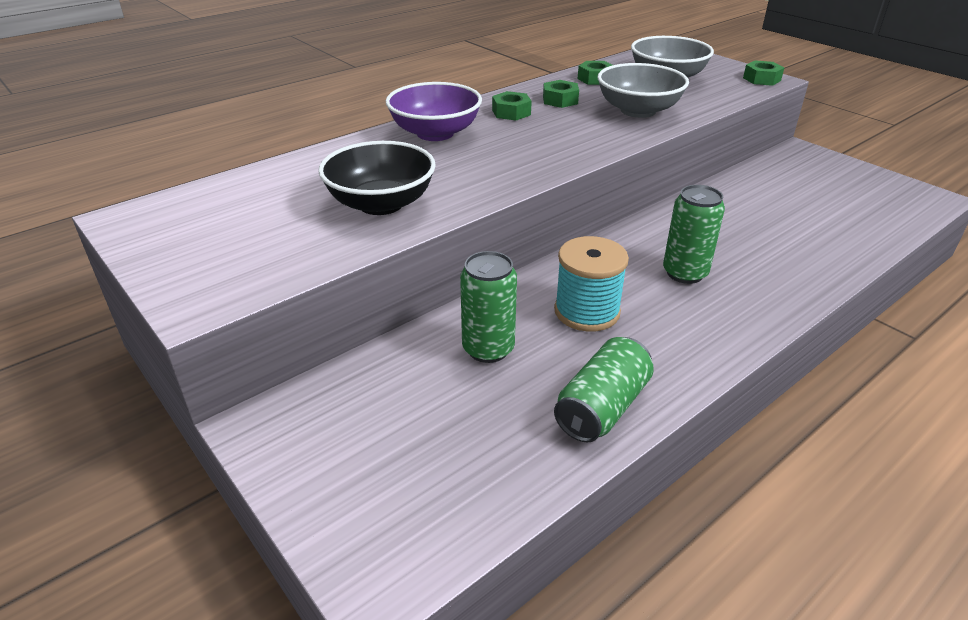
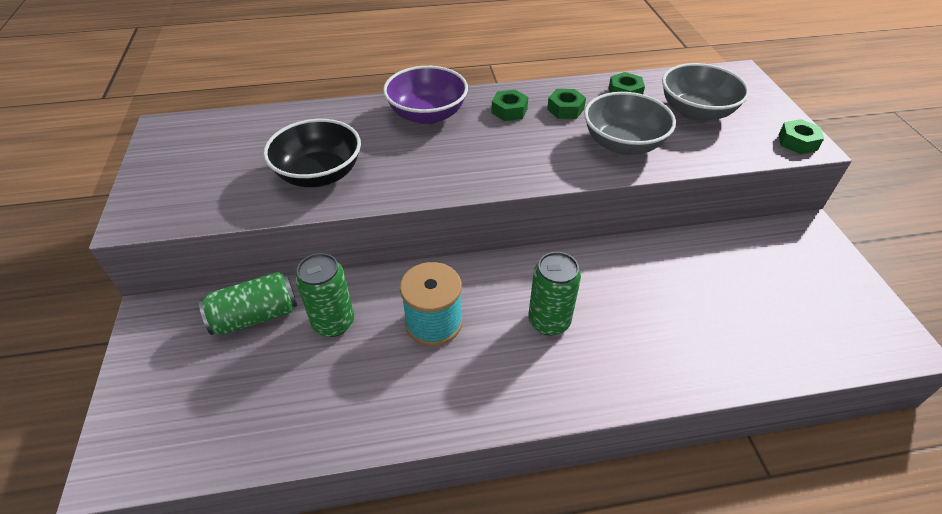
camera: 30 degrees right, 10 degrees up
(602, 407) = (360, 415): green can -> green can (255, 316)

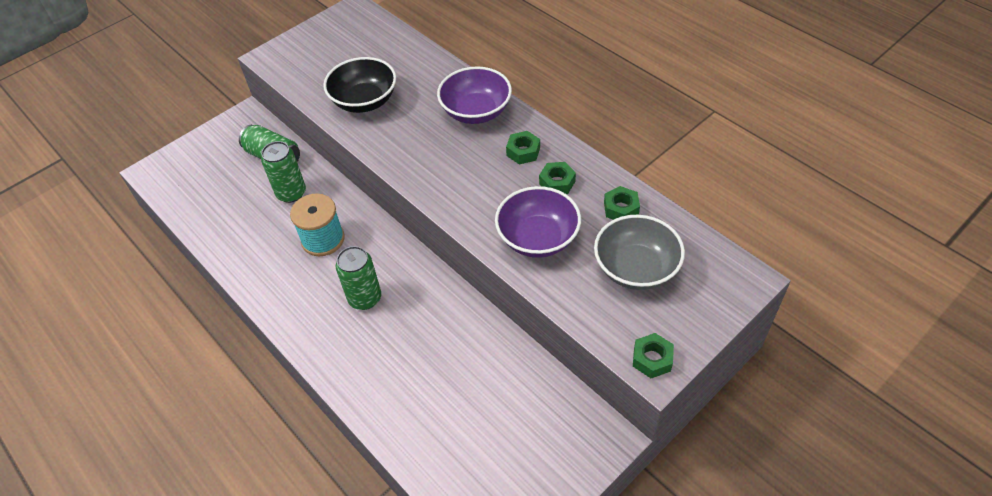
camera: 60 degrees right, 5 degrees up
(623, 144) = (538, 238): grey bowl -> purple bowl

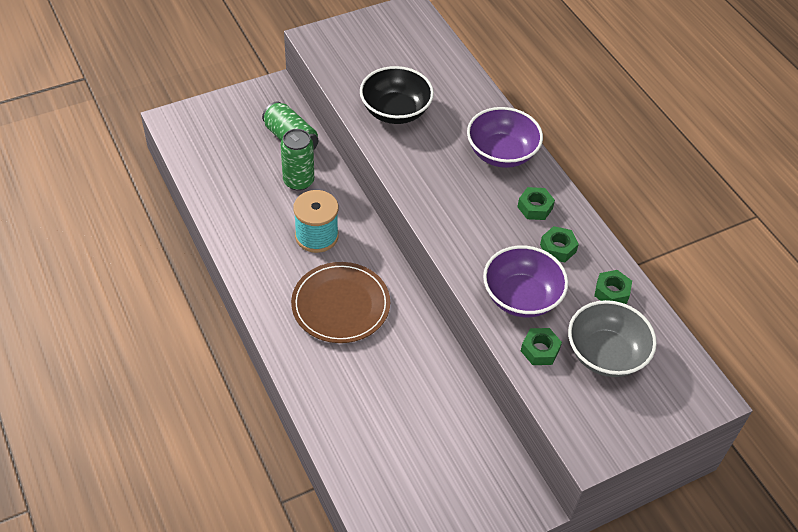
camera: 10 degrees right, 0 degrees up
(365, 298) = (340, 305): green can -> brown plate
(652, 359) = (591, 442): green nut -> green nut (540, 350)

